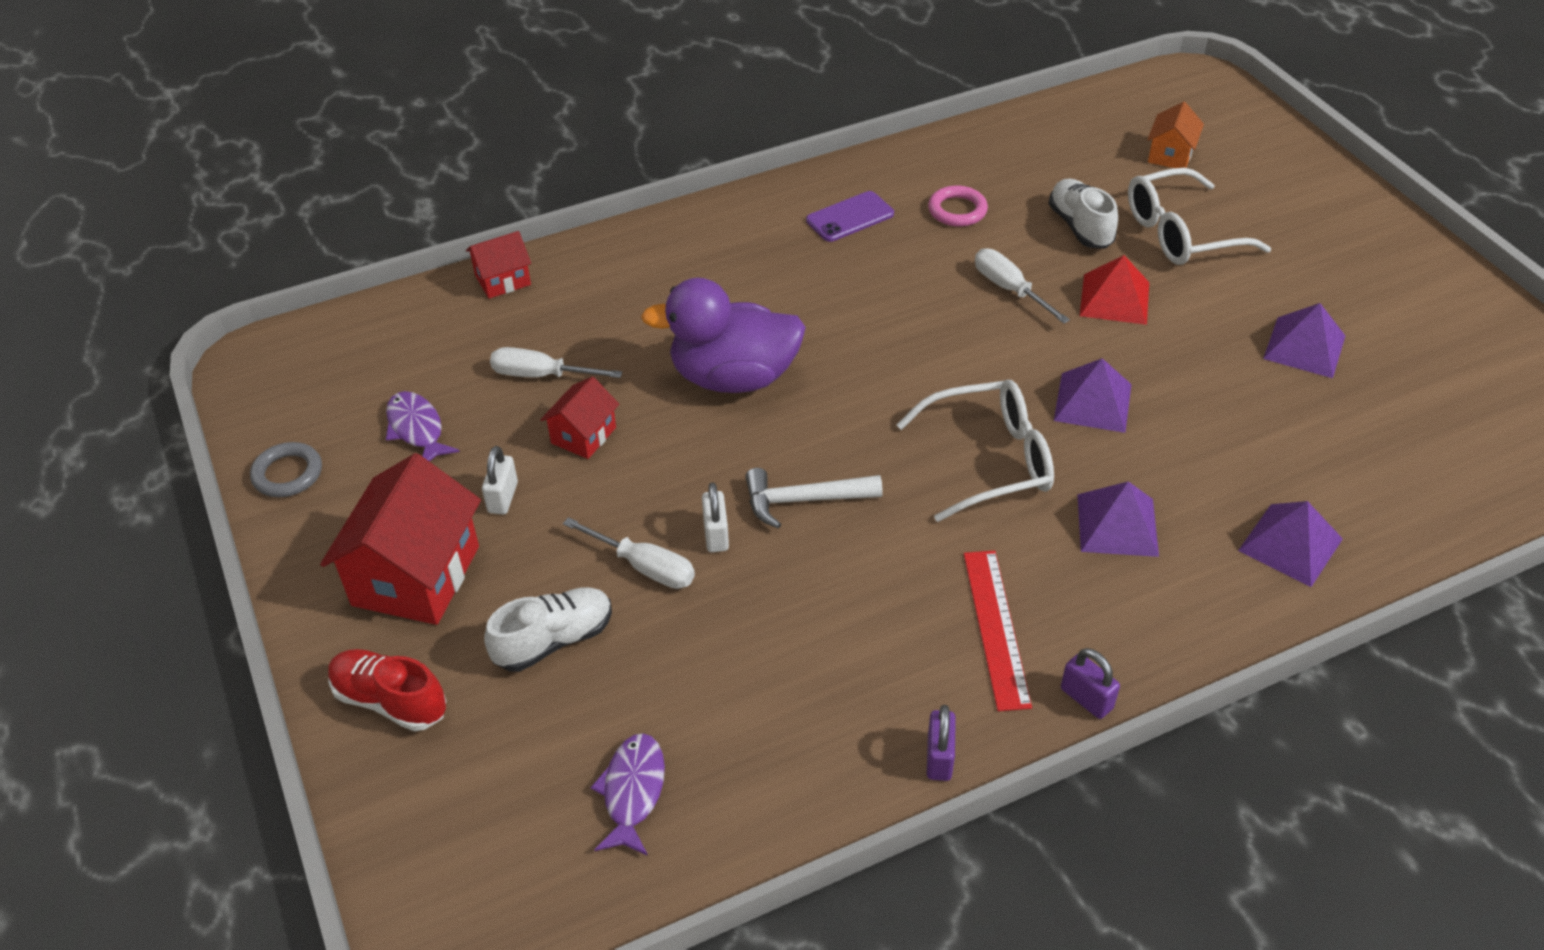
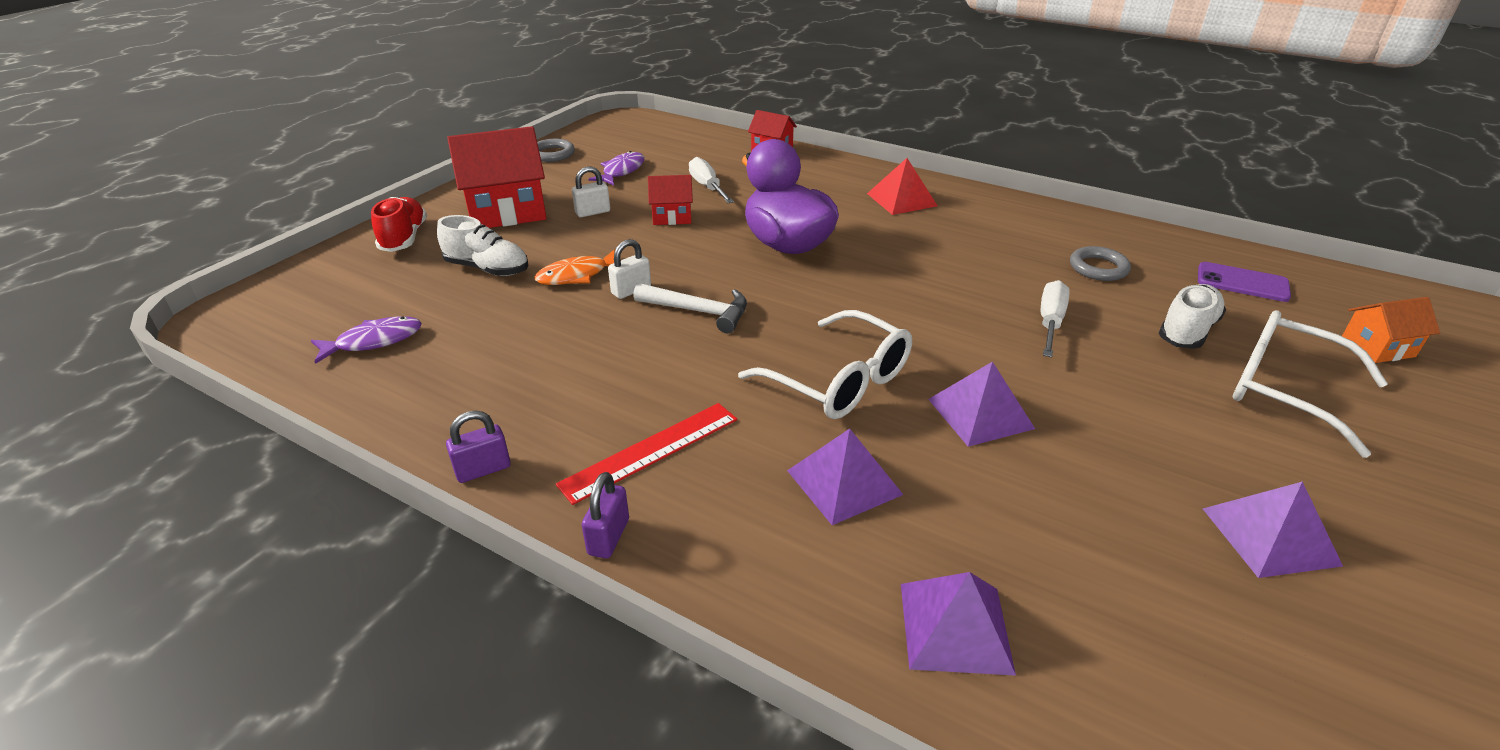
camera: 55 degrees right, 10 degrees down
(644, 566) = (577, 275): white screwdriver -> orange fish
(803, 500) = (699, 312): white hammer -> white hammer turned 150 degrees clockwise
(850, 217) = (1012, 230): purple phone -> purple phone (1242, 282)
(957, 210) = (1098, 268): pink ring -> grey ring
(1115, 299) = (1129, 381): red pyramid -> red pyramid (901, 199)

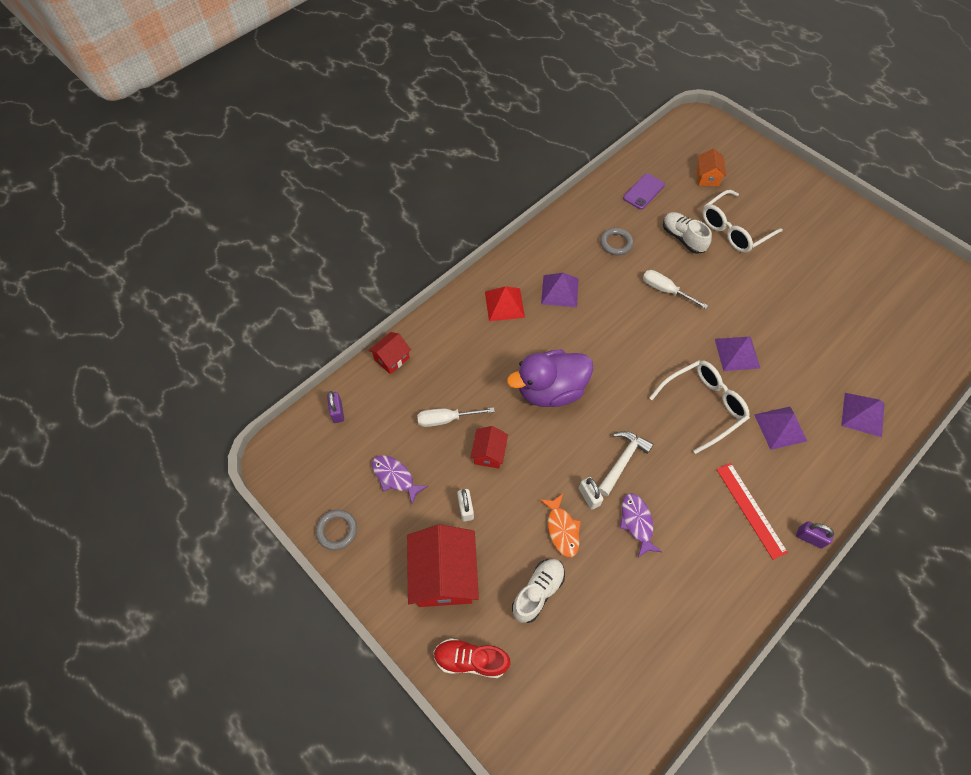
camera: 75 degrees left, 25 degrees up
(374, 341) = (622, 670): purple fish -> purple fish (637, 522)
(483, 469) = (757, 597): purple padlock -> purple padlock (337, 412)
(1270, 536) = (821, 288): purple pyramid -> purple pyramid (560, 291)

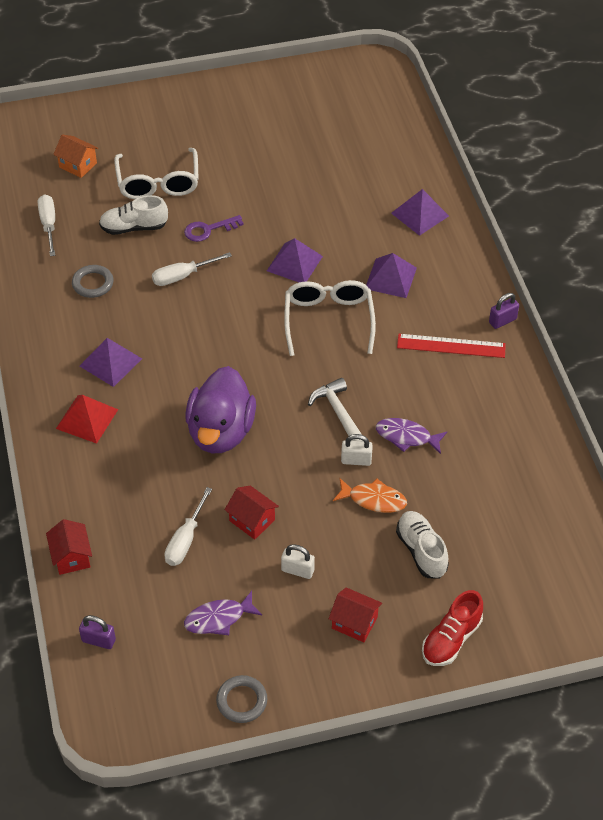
camera: 60 degrees left, 10 degrees down
(444, 575) = (354, 622): red house -> red house, size x0.53
(643, 191) = (48, 225): purple phone -> white screwdriver
(719, 282) = (208, 230): none -> purple key

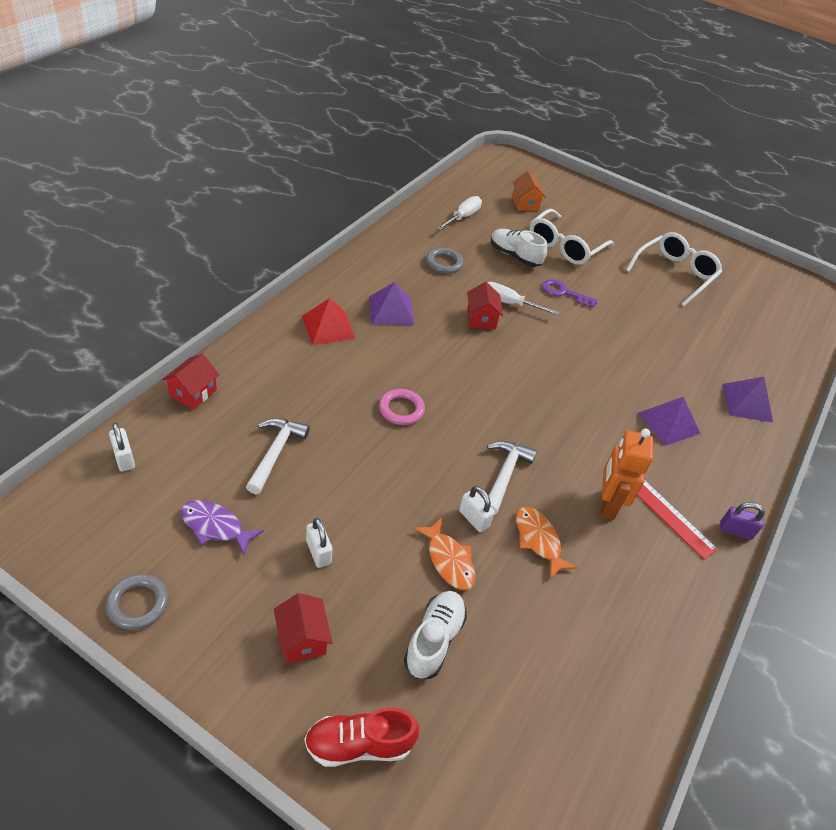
camera: 40 degrees right, 5 degrees down
(98, 640) = (124, 458): purple padlock -> white padlock
(185, 540) = (275, 452): white screwdriver -> white hammer
(221, 431) = (401, 409): purple duck -> pink ring
(252, 520) = (338, 485): red house -> red house (481, 318)
(294, 263) = (601, 356): purple pyramid -> none
(328, 321) = (580, 410): white glasses -> white glasses (674, 274)
(407, 437) = (538, 540): purple fish -> orange fish
(417, 374) = (607, 504): none -> orange robot

